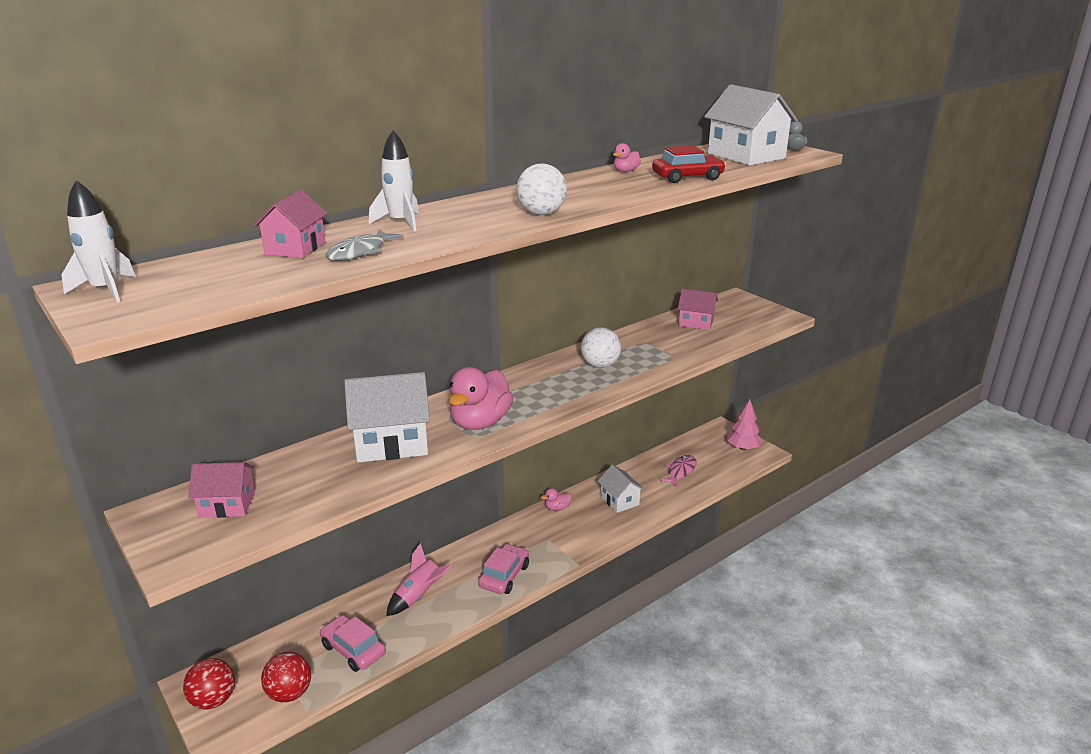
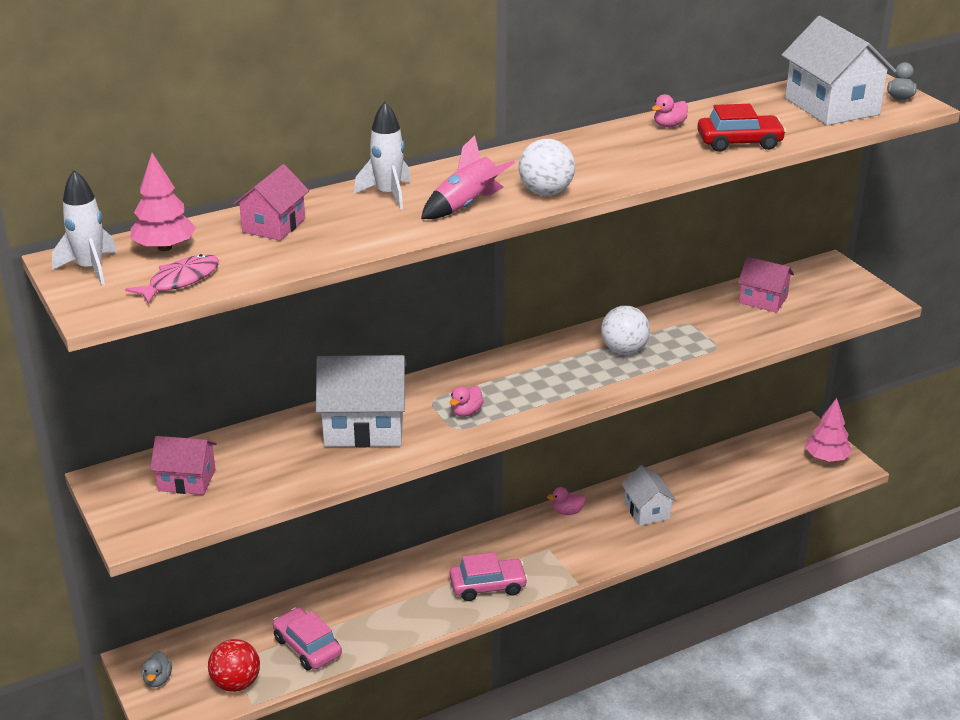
camera: 10 degrees right, 5 degrees up
(186, 270) = (165, 247): none -> pink tree
(213, 700) = (157, 680): red ball -> grey duck
(360, 252) = (339, 236): grey fish -> none
(419, 596) = (386, 597): pink rocket -> pink rocket (466, 205)
(480, 422) = (466, 412): pink duck -> pink duck, size x0.44
(504, 576) = (488, 586): pink car -> pink car turned 45 degrees clockwise
(680, 471) = (734, 481): pink fish -> pink fish (180, 281)

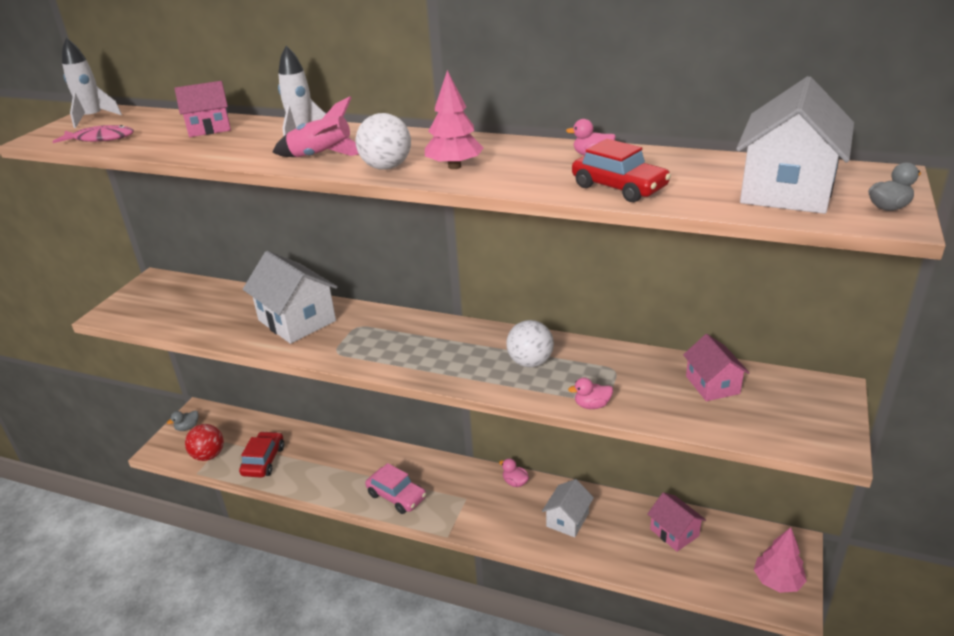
camera: 50 degrees right, 0 degrees up
(165, 247) = (142, 120): pink tree -> pink tree (454, 166)
(187, 480) = (176, 300): pink house -> pink house (674, 532)
(307, 647) = (264, 460): pink car -> red car
(466, 412) = (359, 345): pink duck -> pink duck (592, 405)

